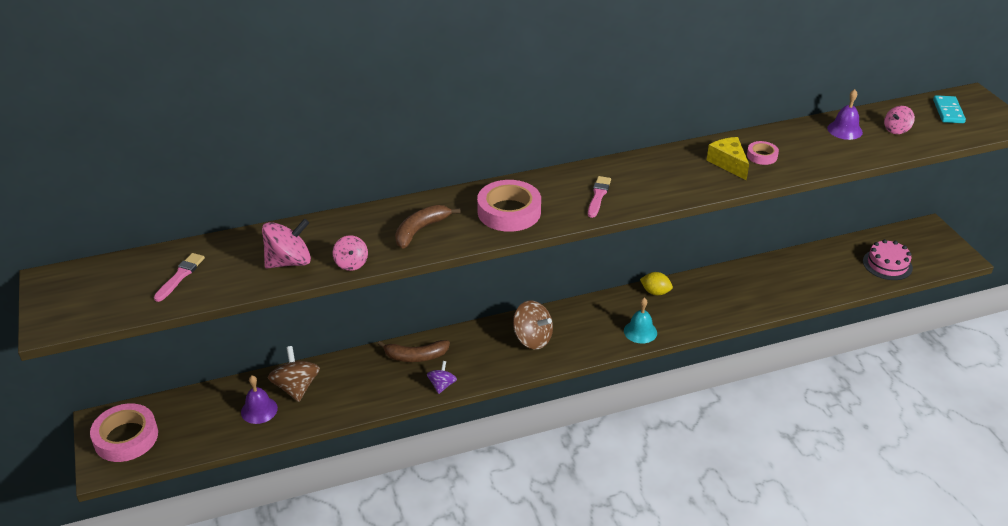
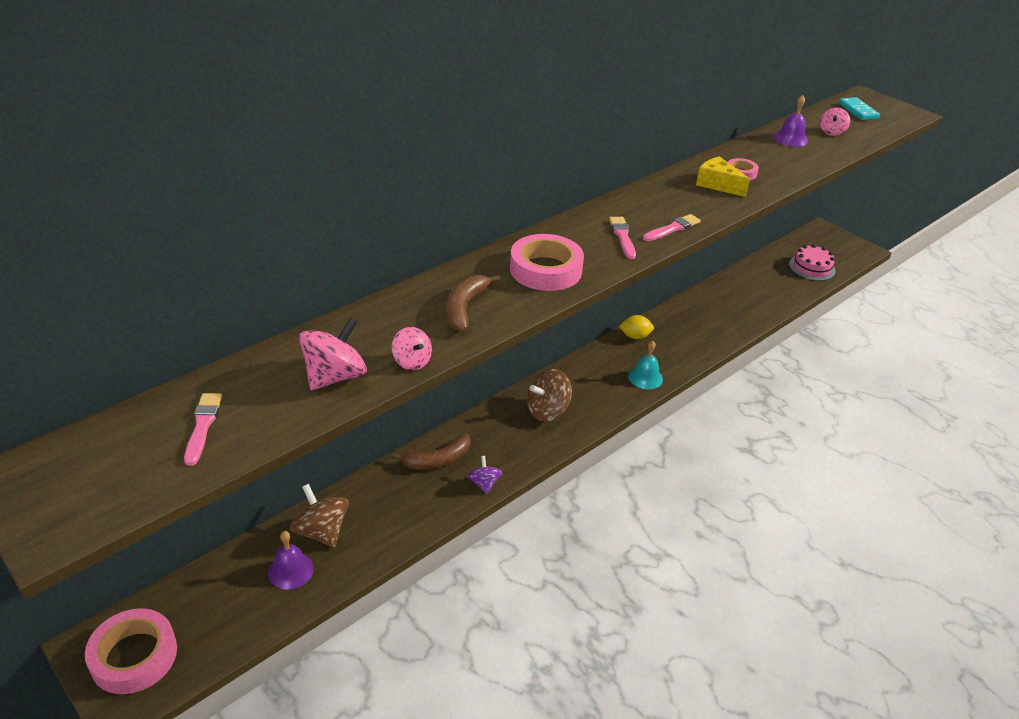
camera: 25 degrees left, 0 degrees up
(532, 339) = (547, 410): brown spinning top -> brown spinning top turned 135 degrees clockwise
(650, 197) = (672, 228): none -> pink brush

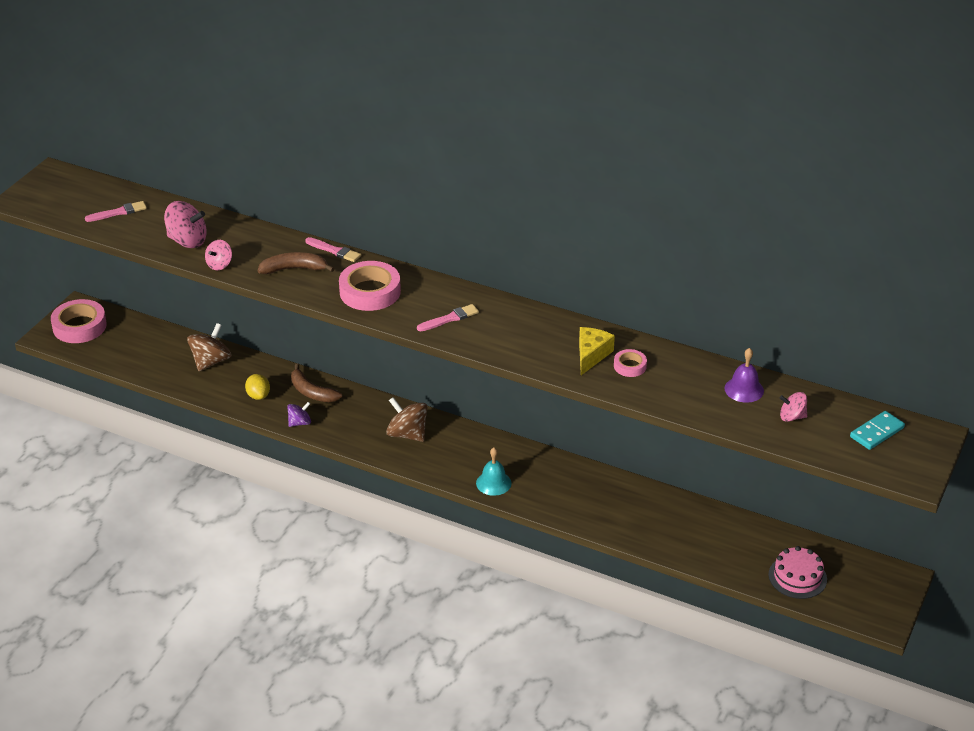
camera: 70 degrees right, 0 degrees up
(291, 570) = (170, 361): purple bell -> none
(635, 336) = (554, 463): yellow lemon -> yellow lemon (258, 396)
(672, 228) = (484, 342): pink brush -> pink brush (334, 251)

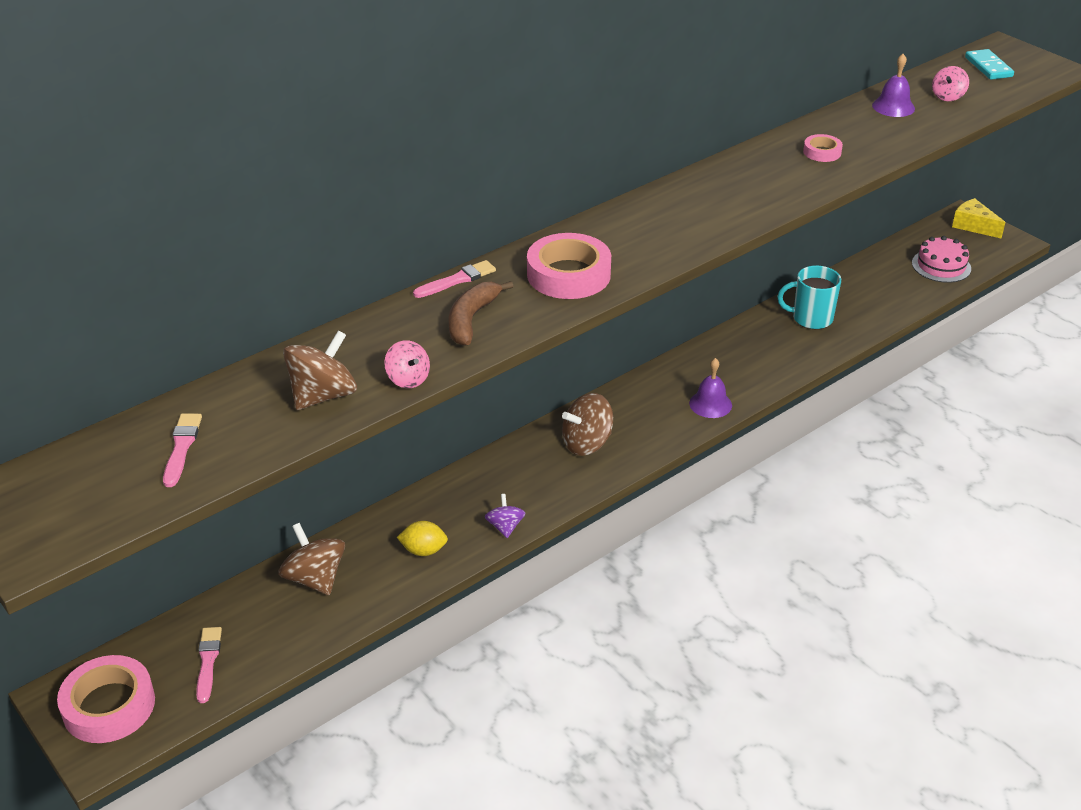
camera: 65 degrees left, 0 degrees up
(187, 241) = (323, 395): pink spinning top -> brown spinning top
(312, 392) = (452, 500): brown banana -> none
(449, 319) = (664, 234): pink brush -> pink brush (208, 662)
(493, 483) = (710, 404): turquoise bell -> purple bell
(591, 355) = (790, 167): yellow cheese -> yellow cheese (973, 226)
(648, 512) = (811, 318): none -> turquoise mug

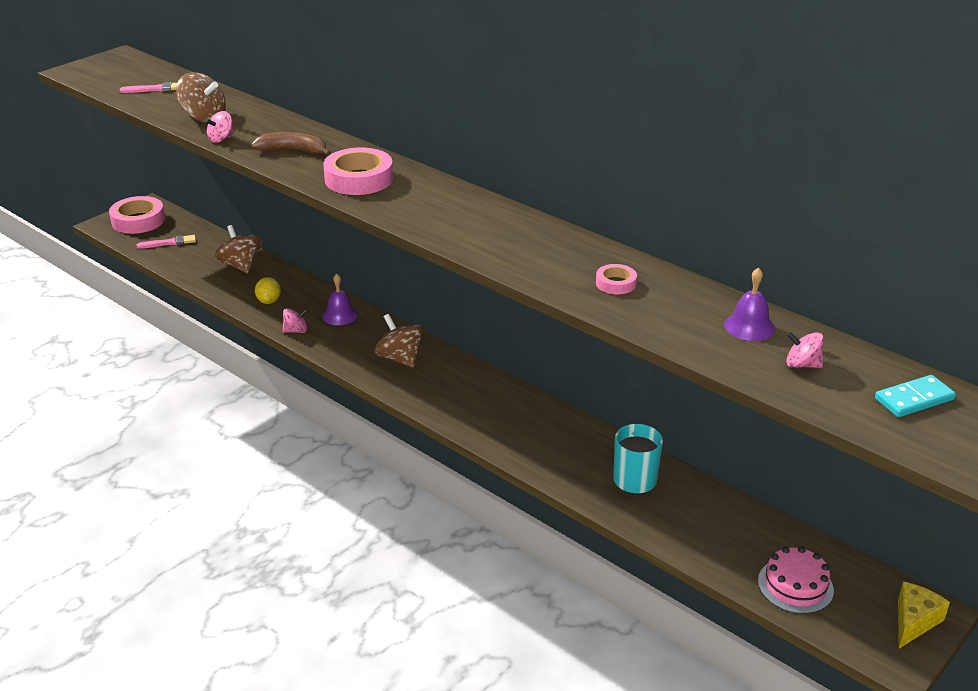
camera: 80 degrees right, 5 degrees down
(315, 578) = (240, 265): brown spinning top -> brown spinning top turned 75 degrees counterclockwise
(457, 280) = (344, 141): pink brush -> none
(505, 527) = (296, 331): purple spinning top -> pink spinning top
(710, 404) = (470, 420): purple bell -> purple bell (340, 315)

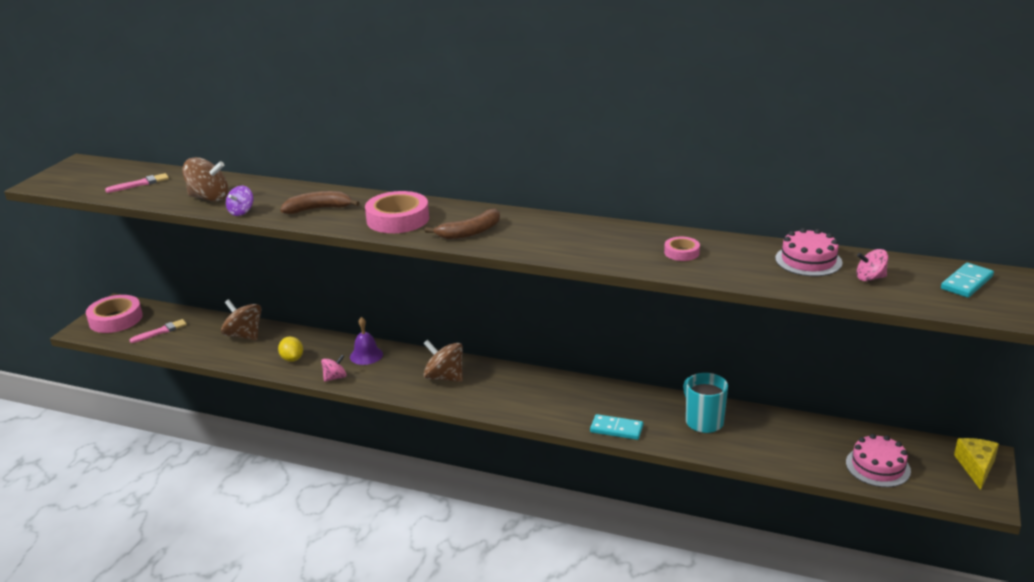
camera: 20 degrees left, 5 degrees down
(221, 139) = (241, 212): pink spinning top -> purple spinning top
(417, 209) = (470, 232): none -> brown banana
(535, 461) = (616, 429): none -> turquoise domino
(749, 326) = (808, 260): purple bell -> pink cake

